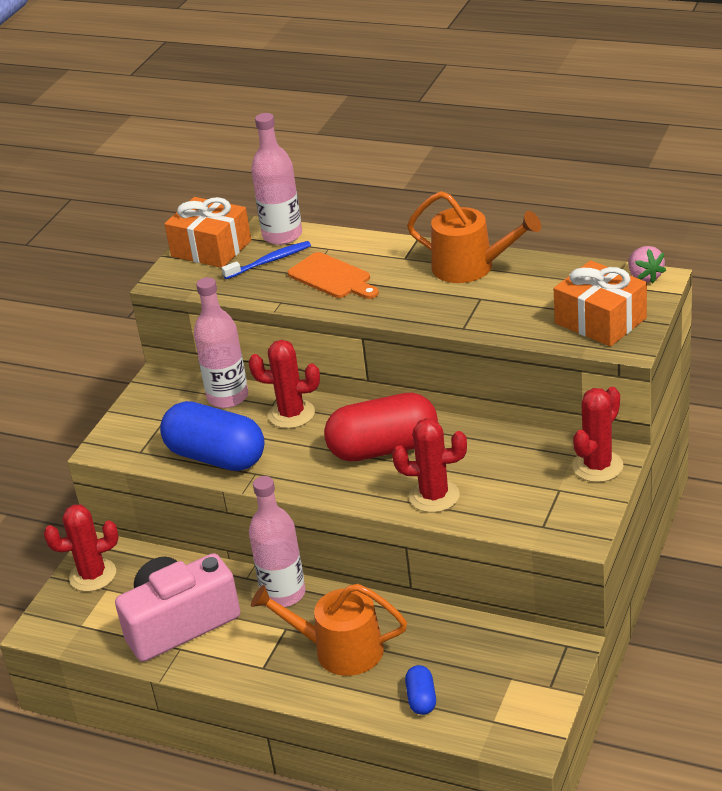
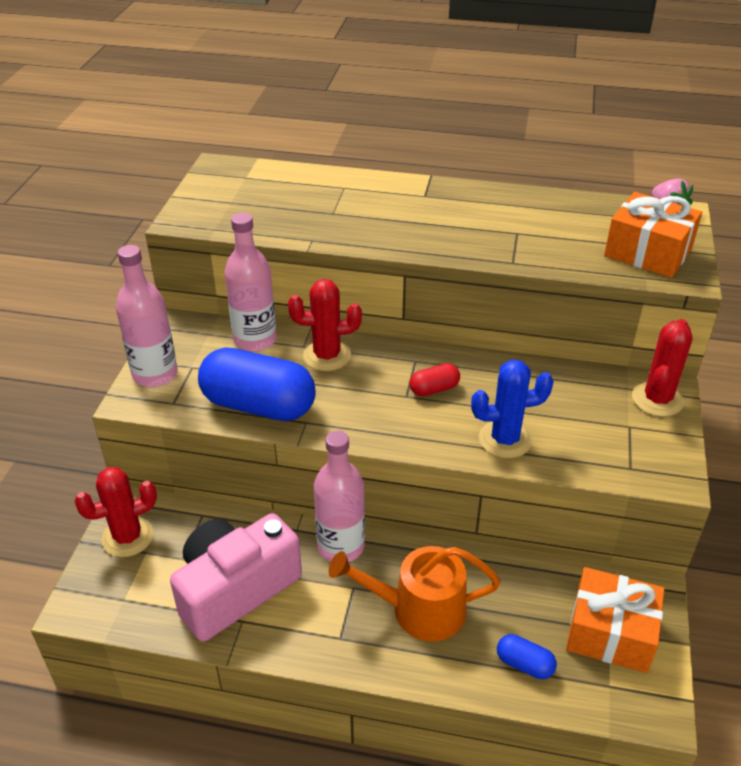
camera: 15 degrees left, 5 degrees up
(211, 248) = (223, 188): orange gift -> orange gift (610, 633)
(269, 261) = (288, 200): blue toothbrush -> none
(282, 235) = (293, 176): pink bottle -> pink bottle (155, 374)
(332, 277) = (358, 215): orange cutting board -> none
(383, 448) = (434, 389): red capsule -> red capsule, size x0.45
(421, 699) = (524, 664): blue capsule -> blue capsule turned 45 degrees counterclockwise
(434, 496) = (505, 439): red cactus -> blue cactus
(470, 267) = (494, 203): orange watering can -> none

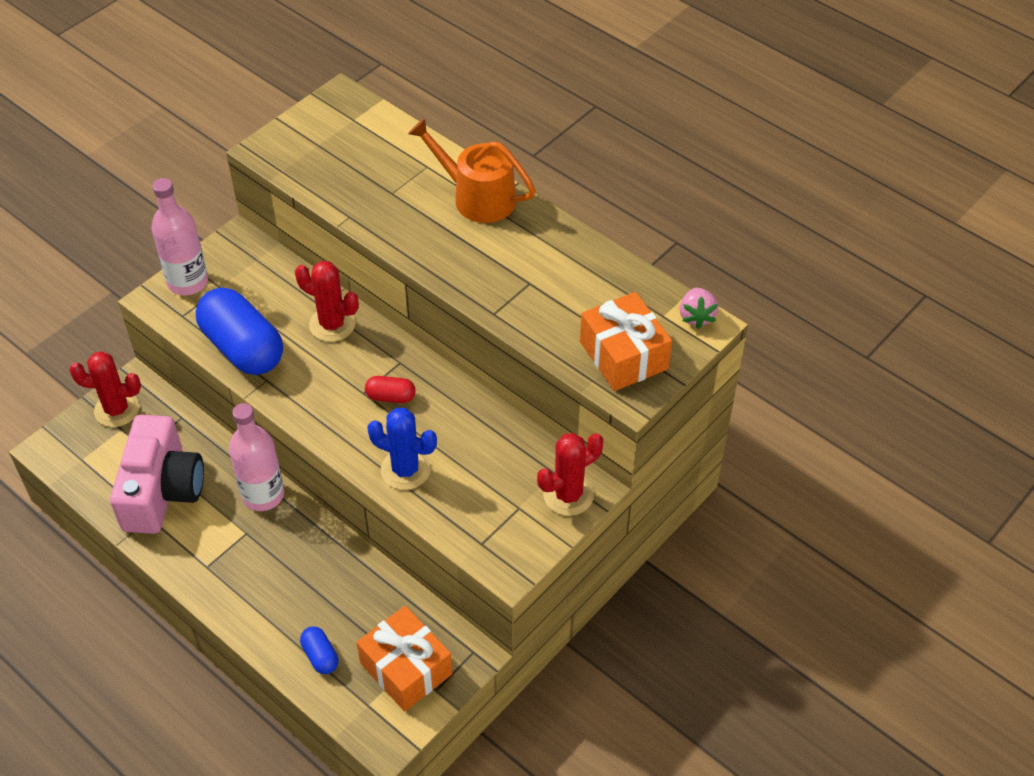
camera: 30 degrees right, 10 degrees up
(235, 589) = (162, 491): pink camera -> pink camera turned 105 degrees clockwise
(255, 340) = (288, 282): pink bottle -> none
(419, 609) = (280, 575): orange watering can -> orange watering can (478, 197)

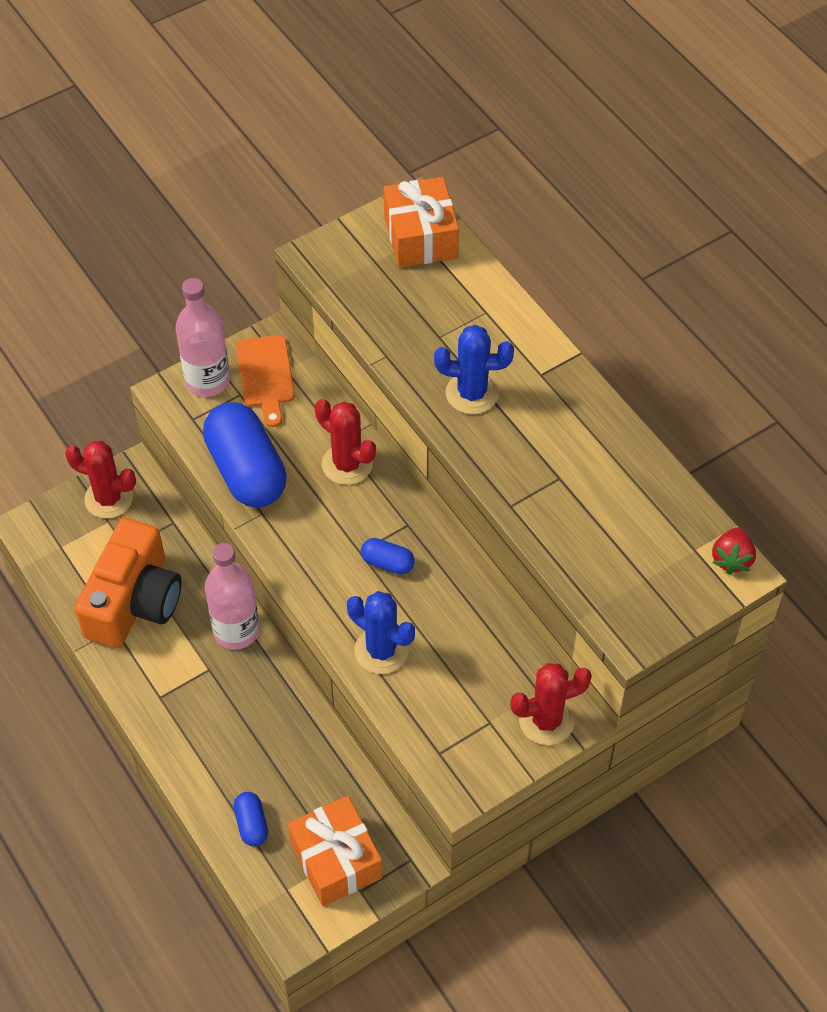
camera: 15 degrees right, 5 degrees up
(162, 491) = (134, 601): pink camera -> orange camera
(240, 268) = (266, 376): none -> orange cutting board
(391, 397) = (387, 563): red capsule -> blue capsule
(433, 231) = (472, 393): none -> blue cactus
(478, 197) = (531, 362): orange watering can -> none
(623, 355) = (637, 587): orange gift -> orange gift (420, 237)
(696, 316) = (731, 559): pink strawberry -> red strawberry

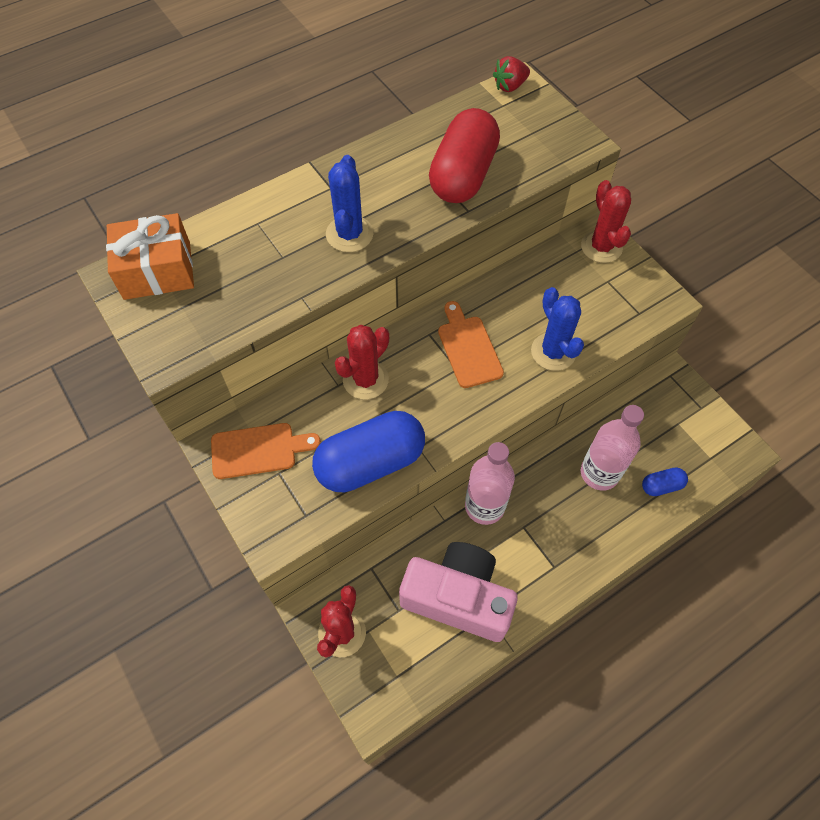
camera: 90 degrees left, 5 degrees up
(134, 601) = (458, 598): orange camera -> pink camera
(207, 381) = (259, 504): pink bottle -> pink bottle (599, 473)
(336, 860) = (680, 424): orange gift -> none
(381, 650) = (553, 352): blue cactus -> blue cactus turned 60 degrees counterclockwise
(387, 563) = (468, 348): blue capsule -> orange cutting board
(566, 501) = (463, 175): none -> red capsule
(731, 559) = (510, 86): red strawberry -> red strawberry turned 135 degrees clockwise

